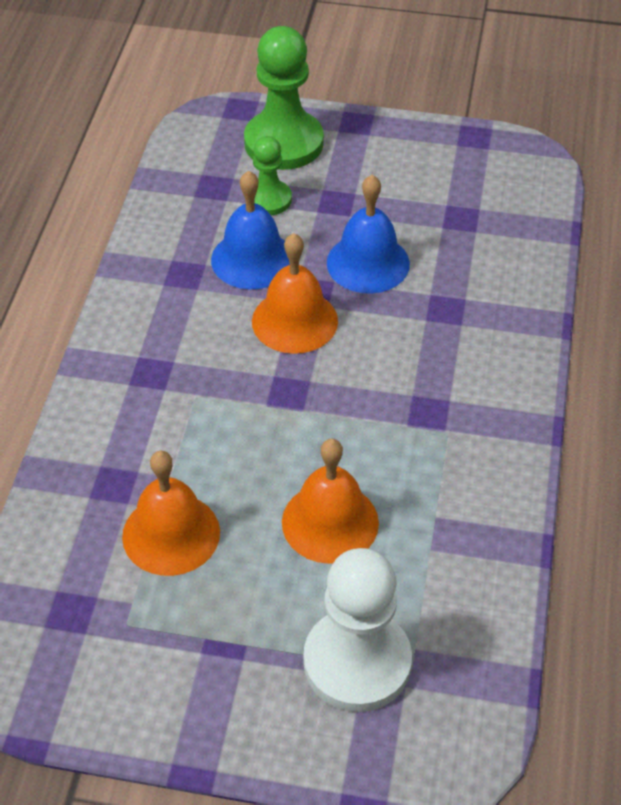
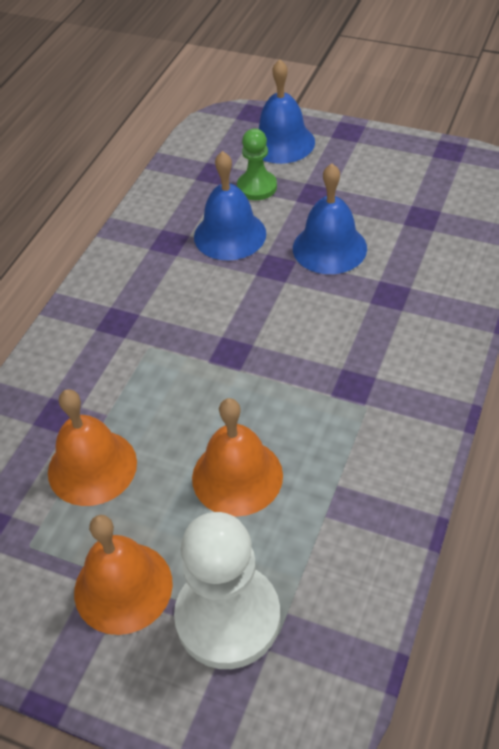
camera: 15 degrees right, 0 degrees up
(283, 143) = (282, 142): green pawn -> blue bell
(294, 321) = (252, 291): orange bell -> orange bell (123, 587)

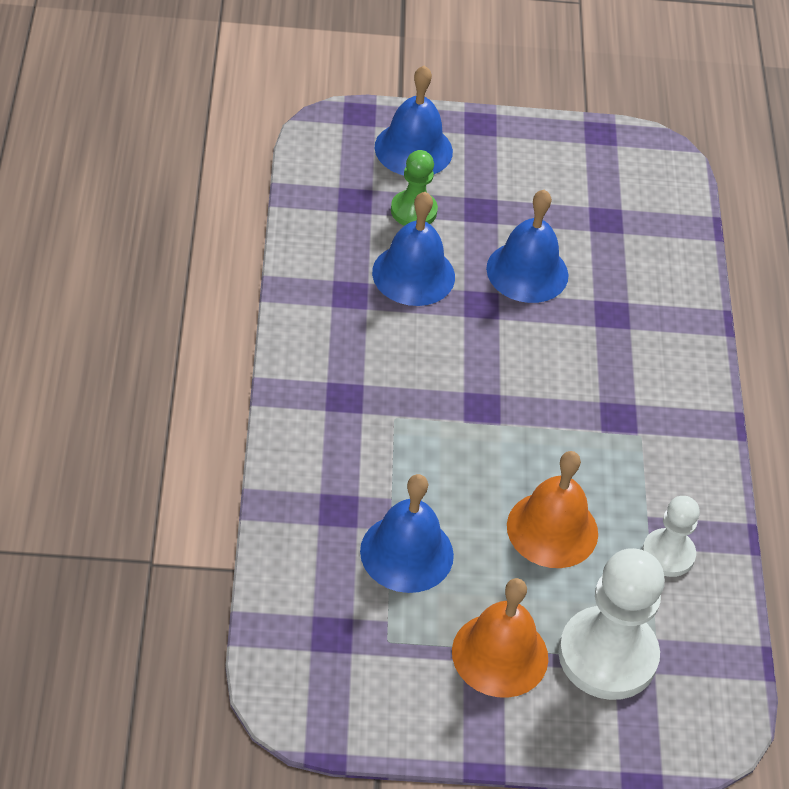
camera: 30 degrees left, 0 degrees up
(92, 467) = (406, 553): orange bell -> blue bell
(340, 528) = (668, 554): none -> white pawn

